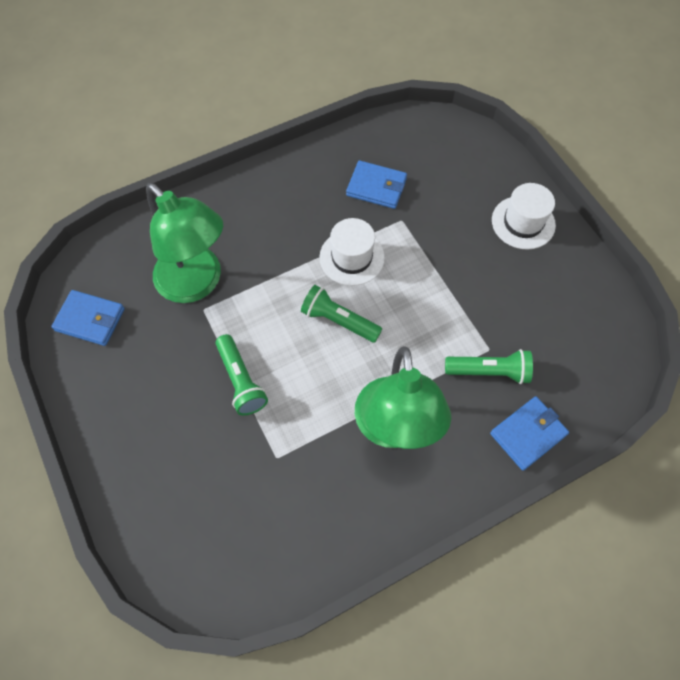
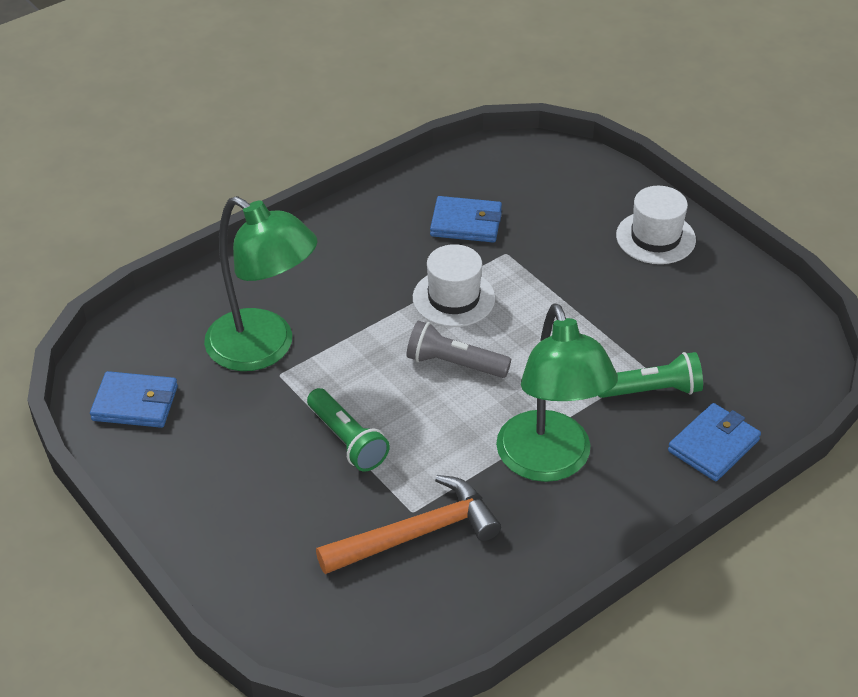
camera: 10 degrees left, 20 degrees down
(274, 480) = (416, 534): none -> orange hammer
(339, 321) = (454, 364): green flashlight -> grey flashlight

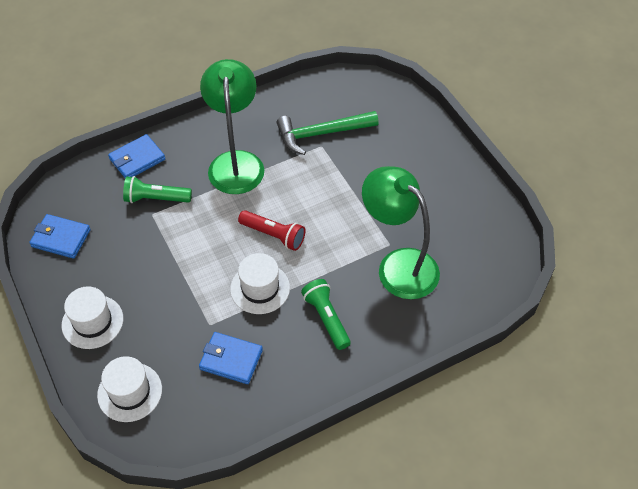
camera: 170 degrees left, 10 degrees up
(135, 403) = (484, 236): blue wallet -> blue wallet (61, 238)
(347, 440) = (351, 192): green flashlight -> green flashlight (326, 318)
(416, 534) = (322, 134): orange hammer -> green hammer
(454, 364) = (273, 235): grey flashlight -> red flashlight
(573, 182) = (130, 392): none -> white hat

